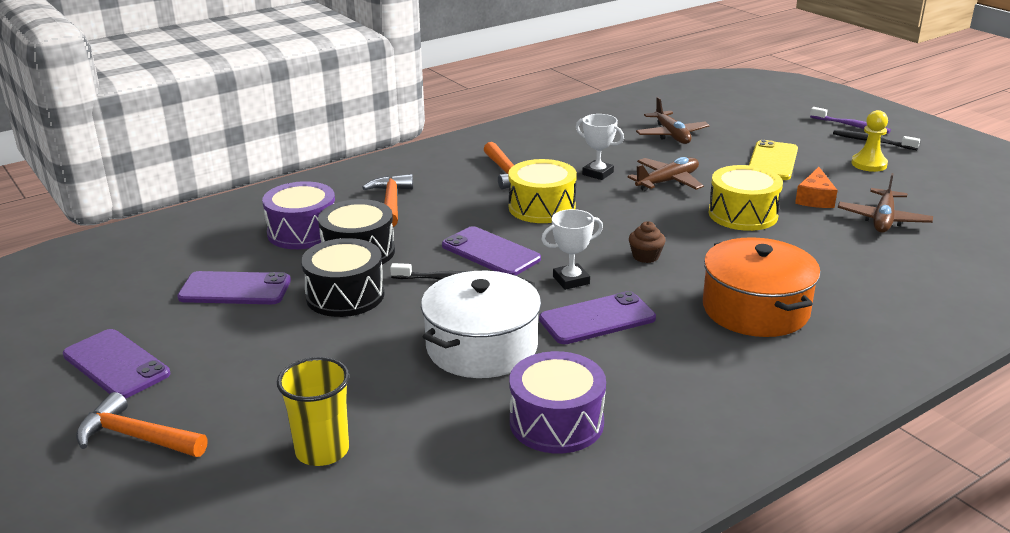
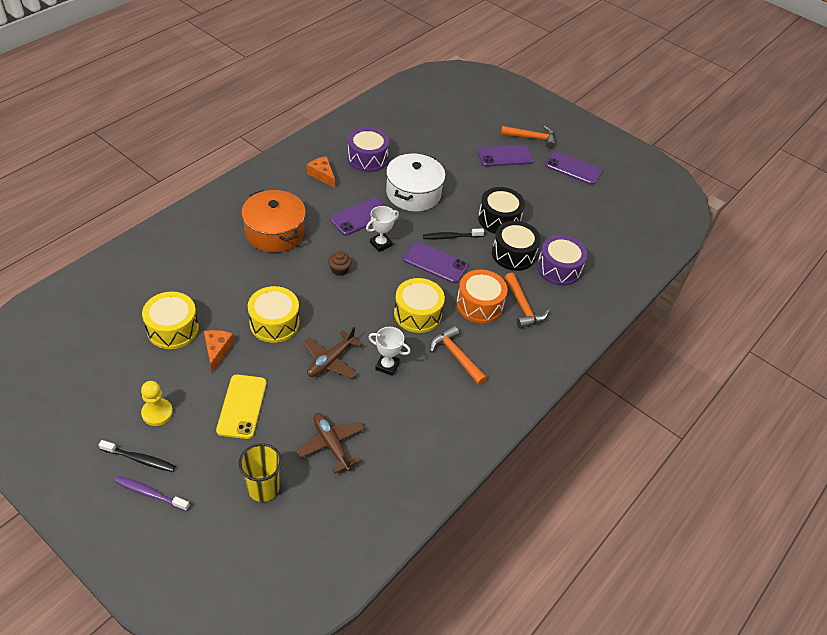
camera: 160 degrees right, 20 degrees up
(235, 289) = (559, 218): purple phone -> purple phone (505, 156)
(322, 451) = (456, 139): yellow cup -> yellow cup (263, 488)
(450, 209) = (479, 305): none -> orange drum
(664, 395) = (322, 175): none -> orange cheese
(883, 219) = (173, 329): brown plane -> yellow drum

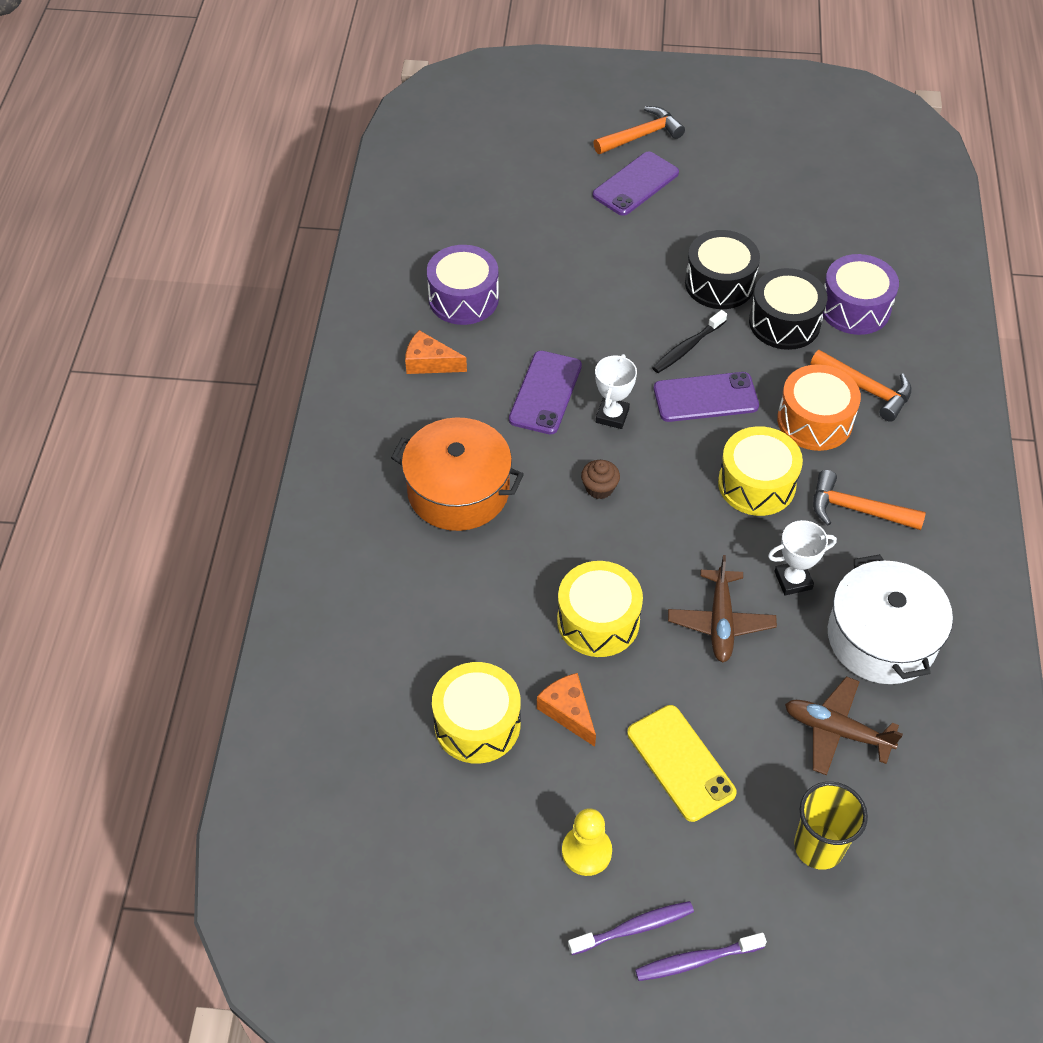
camera: 30 degrees left, 5 degrees up
(140, 459) = (634, 928): black toothbrush -> purple toothbrush
(413, 193) = (577, 313): white pot -> white pot (881, 638)
(573, 168) = (734, 151): purple phone -> none

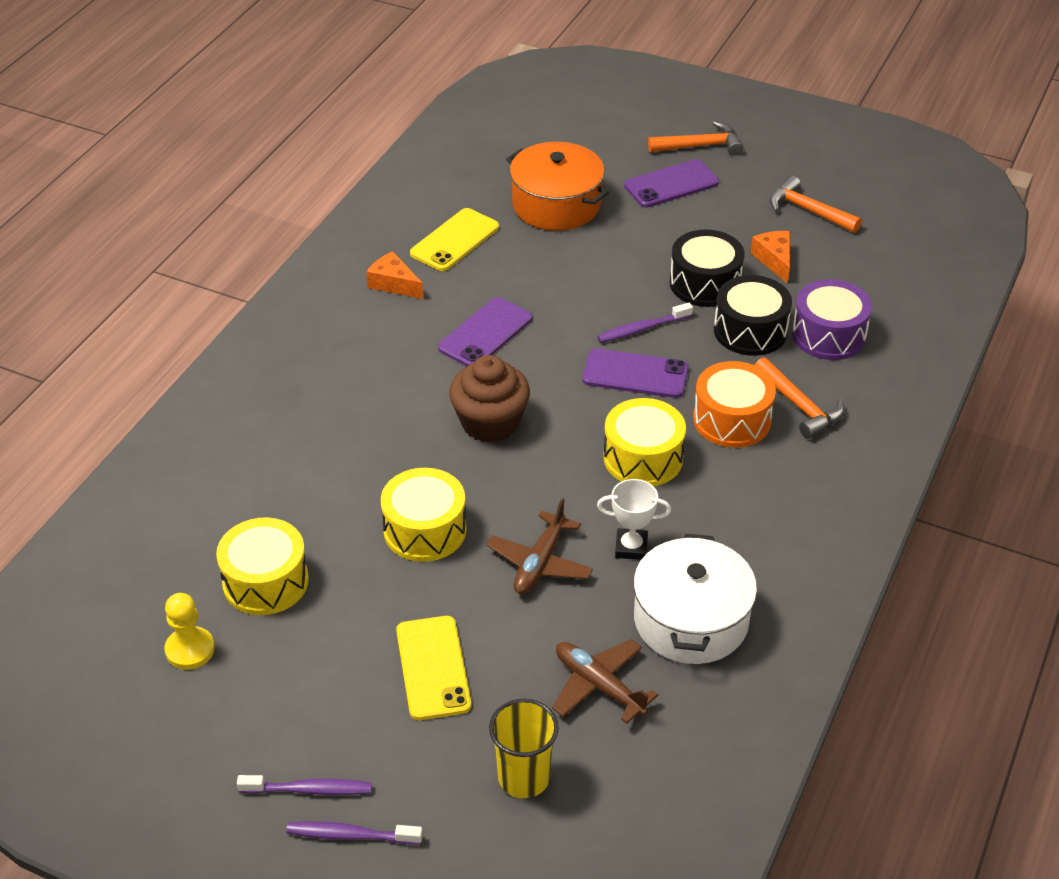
camera: 20 degrees right, 10 degrees down
(458, 490) = (359, 391): orange pot -> orange pot (556, 205)
(463, 298) = (455, 240): purple drum -> yellow phone
(568, 712) = (353, 596): orange cheese -> orange cheese (774, 260)
(586, 851) = (303, 714): yellow pawn -> yellow pawn (190, 649)
(599, 488) = (490, 423): brown cupcake -> brown cupcake, size x2.06
(612, 416) = (537, 367): white trophy -> none
(687, 347) = (642, 329): black toothbrush -> purple toothbrush
(856, 509) = (730, 505): orange hammer -> orange hammer (808, 210)

